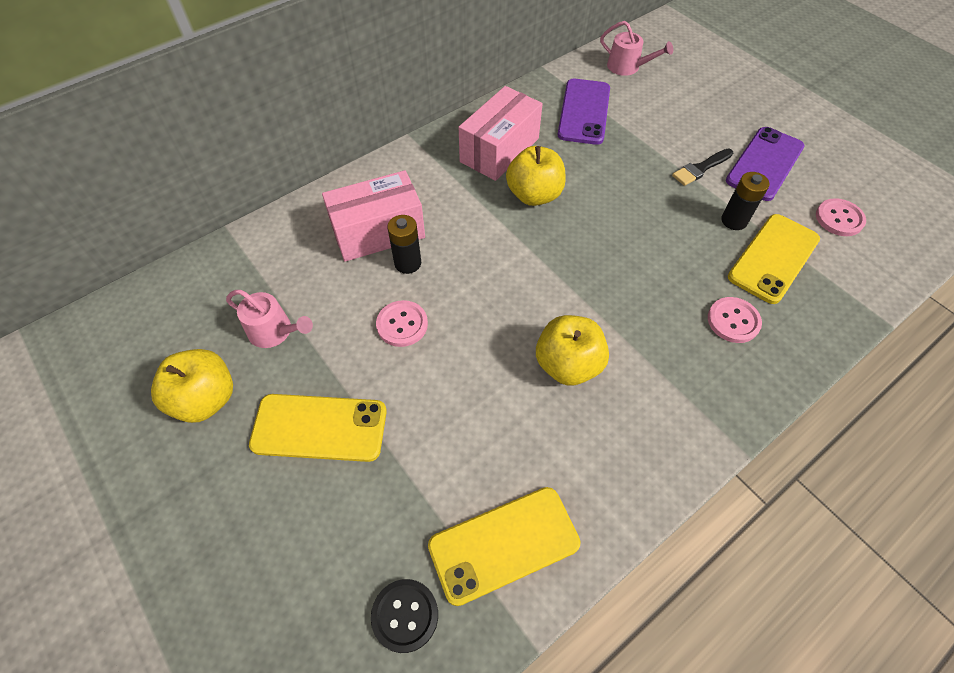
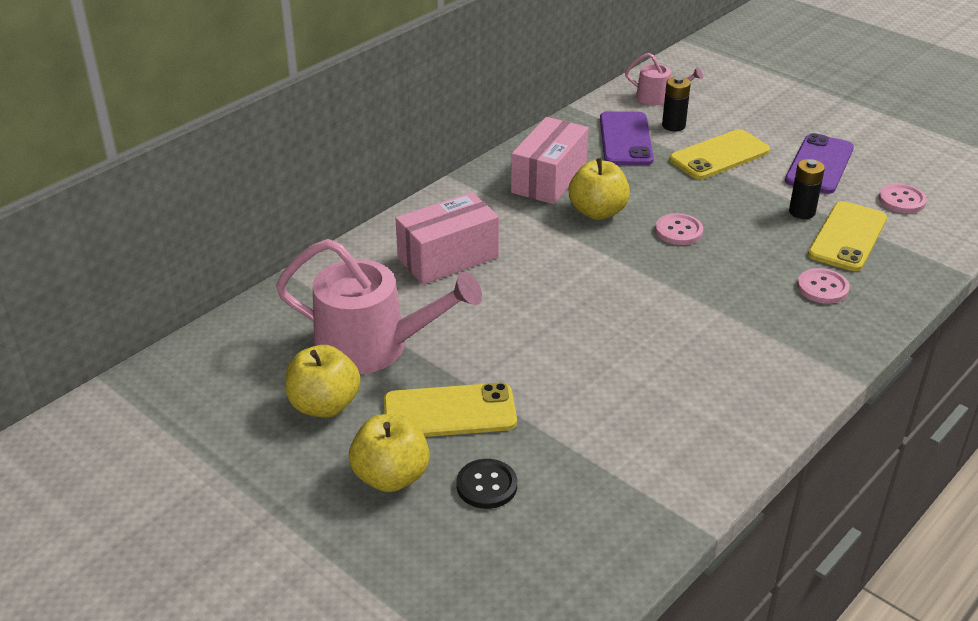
camera: 10 degrees left, 20 degrees down
(274, 331) = (372, 346): pink watering can -> pink watering can, size x2.00
(402, 324) = (501, 326): pink button -> pink button (678, 231)
(405, 615) = (585, 530): black button -> black button (486, 485)
(408, 263) = (488, 279): black battery -> black battery (673, 126)
(504, 544) = (659, 470): yellow phone -> yellow phone (719, 155)
(568, 364) = (675, 337): yellow apple -> yellow apple (391, 477)
(700, 168) = (757, 174): black brush -> none

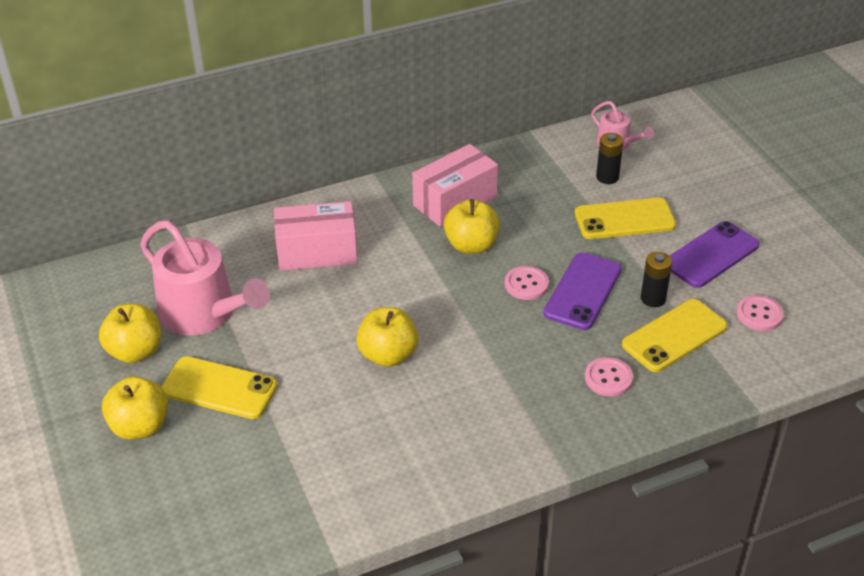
camera: 25 degrees right, 5 degrees up
(486, 485) = (201, 458): black button -> none
(600, 329) = (388, 355): none -> yellow apple
(625, 139) = (552, 179): purple phone -> purple phone (582, 291)

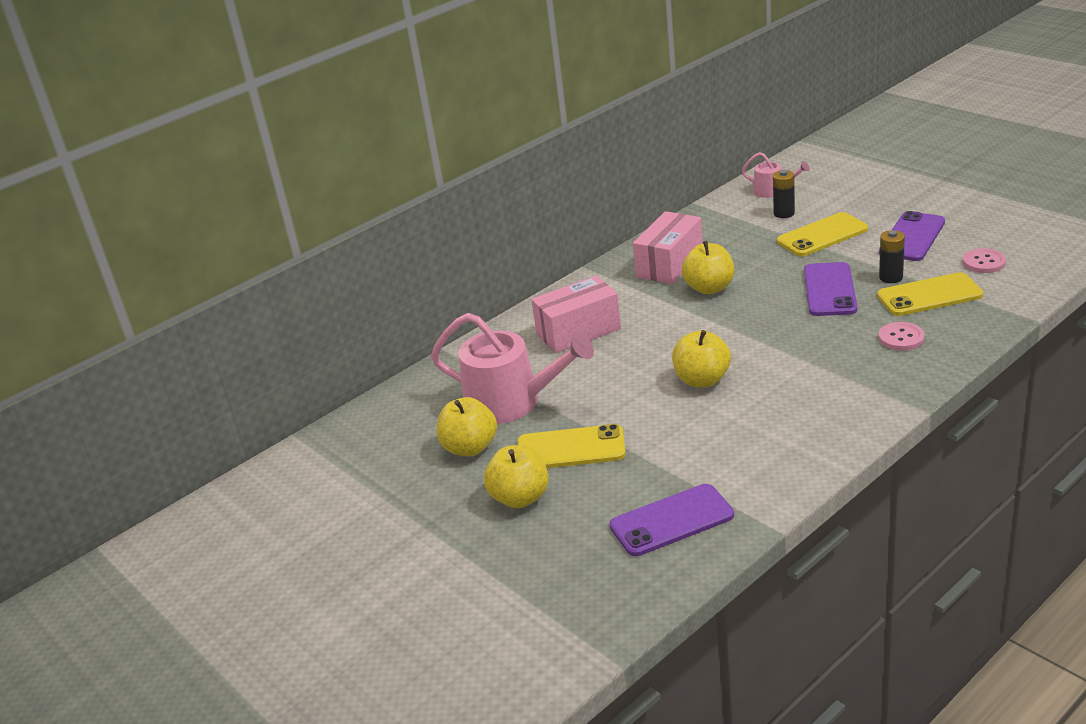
camera: 15 degrees left, 10 degrees down
(250, 508) = (671, 520): none -> purple phone
(526, 284) = (778, 299): pink button -> none
(674, 336) = (929, 295): yellow phone -> yellow phone turned 45 degrees clockwise

